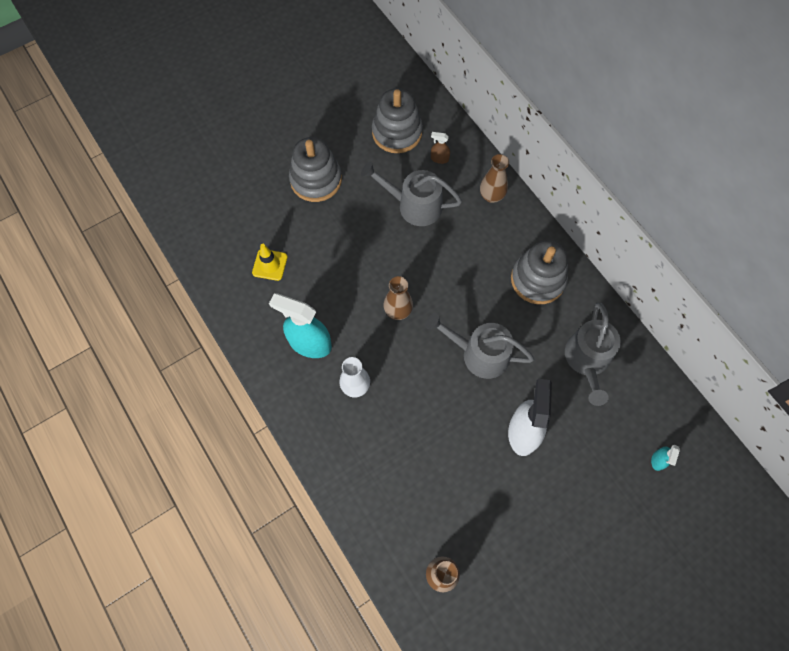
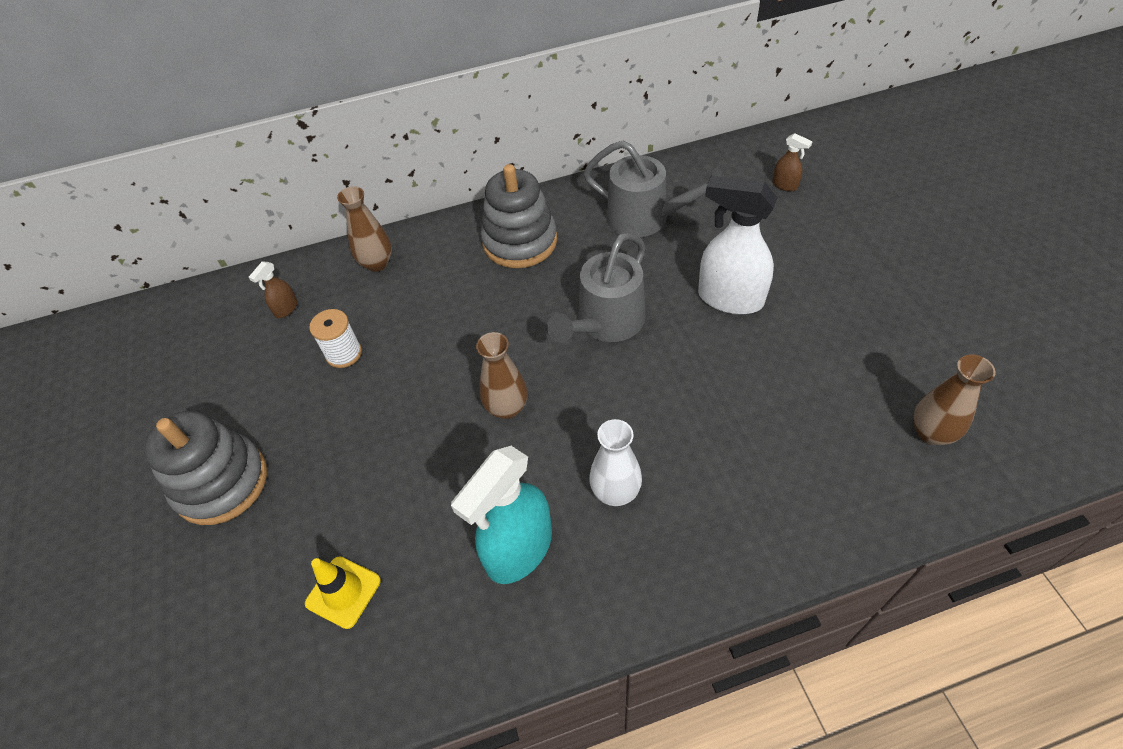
camera: 70 degrees left, 15 degrees down
(397, 132) = (210, 352): grey stacking toy -> none
(414, 205) = (344, 353): grey watering can -> white spool
(658, 460) = (785, 185): turquoise spray bottle -> brown spray bottle

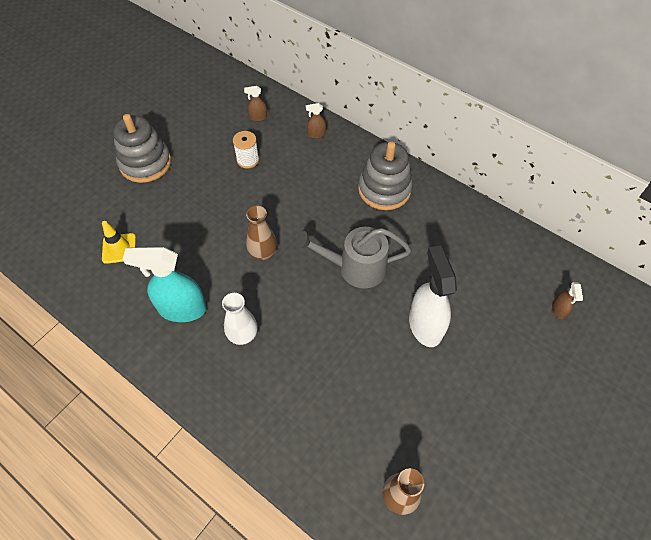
camera: 50 degrees right, 5 degrees up
(377, 263) = (316, 134): brown vase -> brown spray bottle
(645, 218) = (457, 243): grey watering can -> none

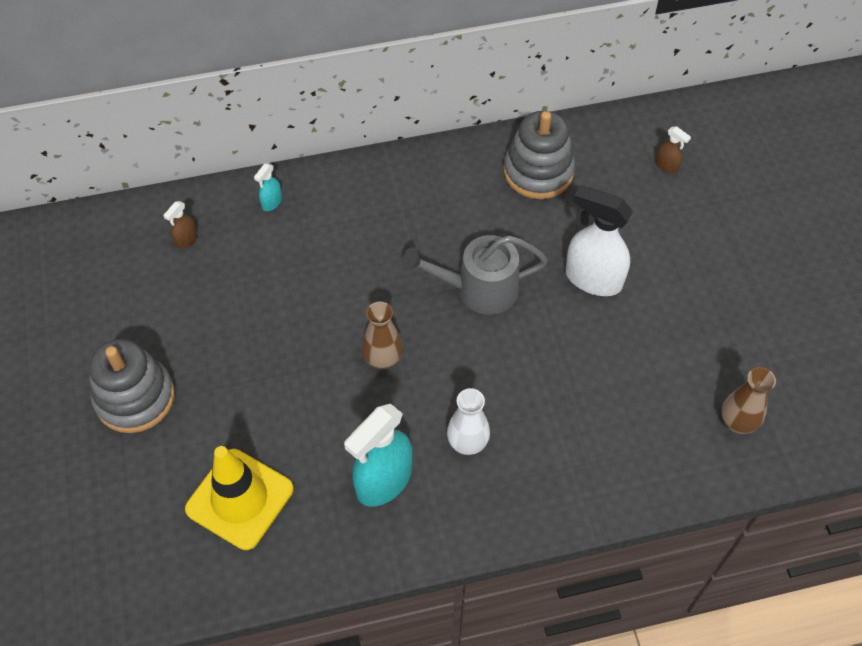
camera: 50 degrees left, 0 degrees up
(119, 248) = (240, 499): yellow traffic cone -> yellow traffic cone, size x1.78
(247, 160) = (240, 291): white spool -> none
(316, 134) = (271, 202): brown spray bottle -> turquoise spray bottle
(355, 267) = (478, 289): grey watering can -> grey watering can turned 45 degrees clockwise
(384, 189) = (408, 196): grey stacking toy -> grey stacking toy (538, 172)

